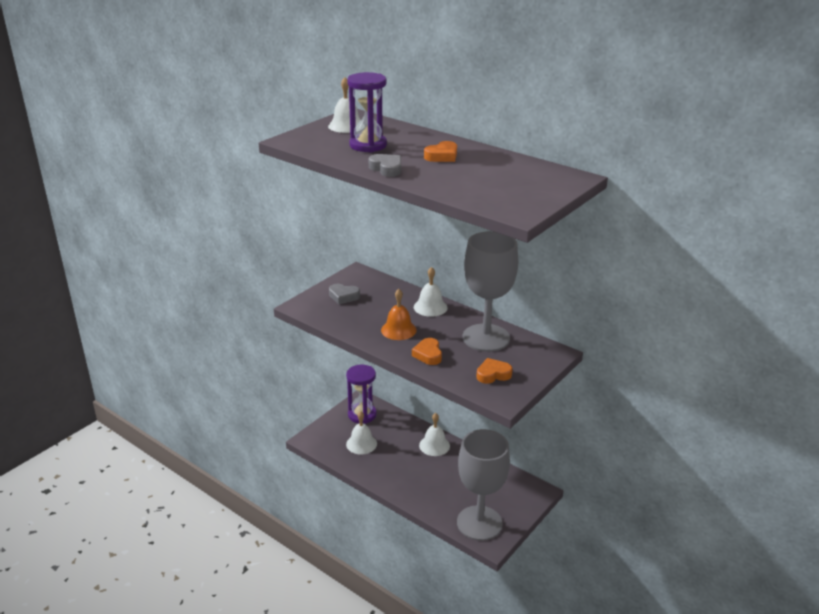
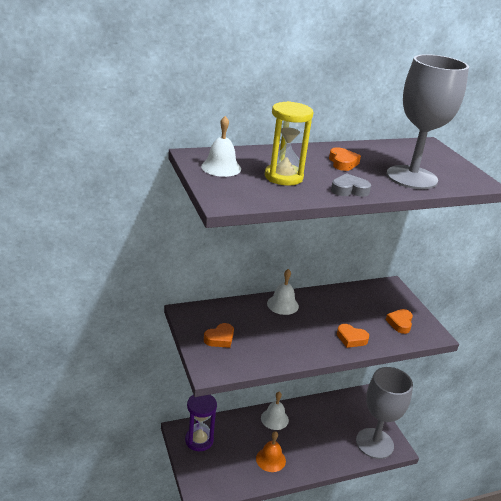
camera: 60 degrees left, 0 degrees up
(343, 296) = (220, 339): grey heart -> orange heart
(361, 444) = (236, 461): white bell -> none
(368, 145) = (283, 177): purple hourglass -> yellow hourglass
(398, 330) = (302, 335): orange bell -> orange bell (270, 459)
(486, 338) = (349, 302): grey goblet -> grey goblet (411, 177)

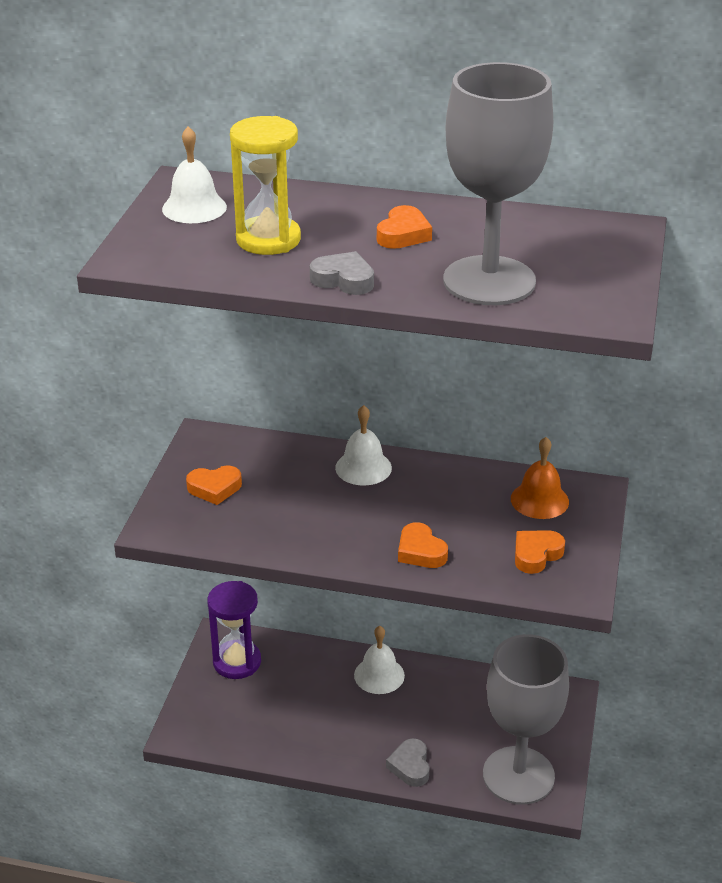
camera: 35 degrees right, 5 degrees up
(270, 459) = (322, 730): orange bell -> orange bell (539, 500)
(326, 460) = (410, 766): none -> grey heart

